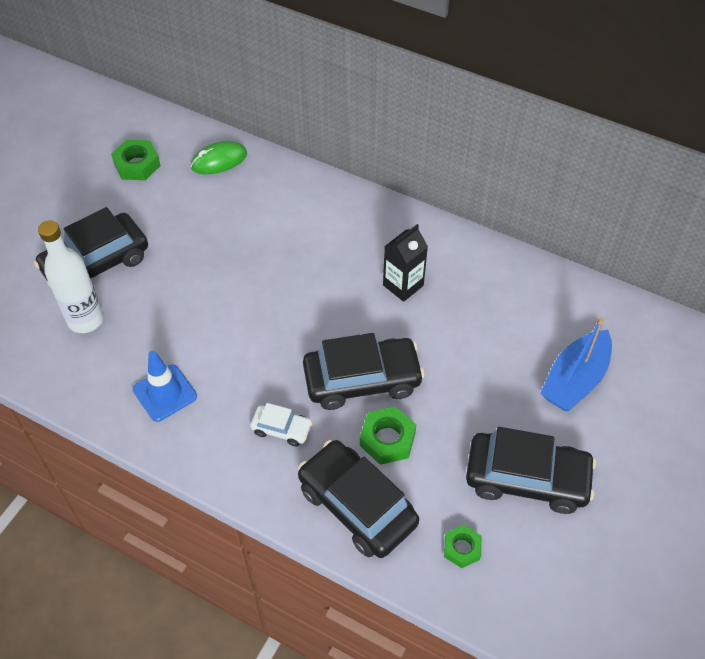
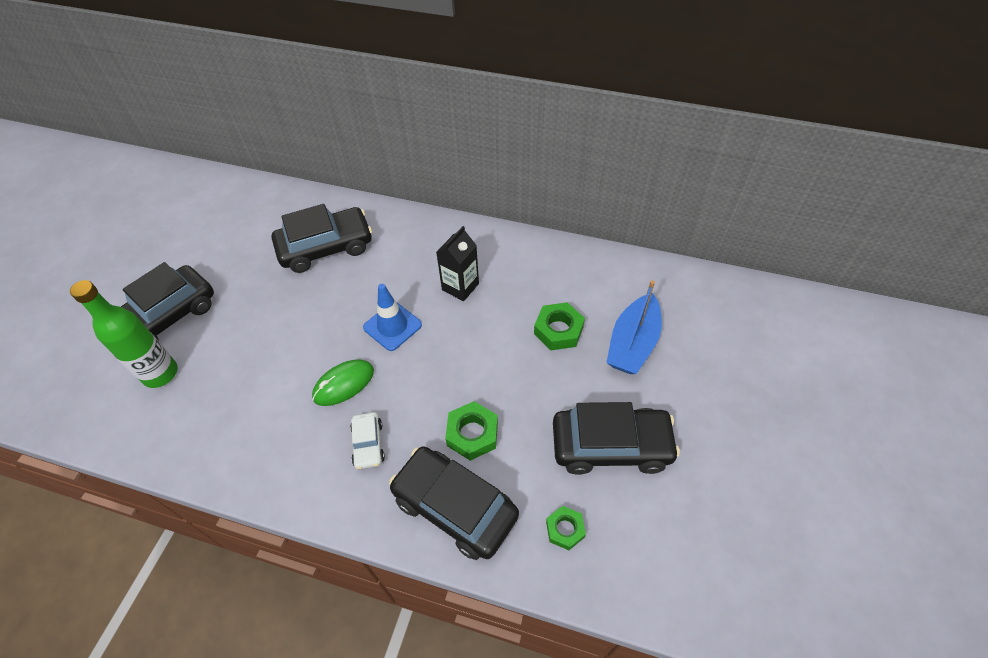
camera: 10 degrees left, 0 degrees up
(85, 320) = (160, 373): white bottle -> green bottle
(137, 165) = (198, 221): green nut -> green nut (558, 330)
(165, 393) = (247, 431): blue traffic cone -> blue traffic cone (392, 326)
(219, 160) = (274, 206): green mouse -> green mouse (344, 384)
(281, 429) = (368, 444): white car -> white car turned 75 degrees clockwise
(362, 380) = (438, 381): black car -> black car (326, 247)

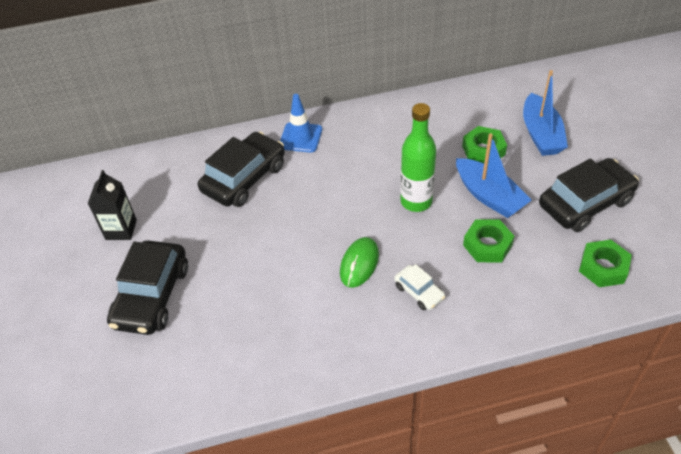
camera: 30 degrees left, 5 degrees down
(160, 373) = (192, 337): green bottle -> green bottle (416, 201)
(392, 326) = (358, 207): blue traffic cone -> blue traffic cone (300, 137)
(455, 507) = (520, 295): black car -> none
(460, 287) = (384, 155): black carton -> black carton (121, 230)
(520, 383) = (489, 196): none -> blue boat
(565, 529) = (603, 267): green nut -> green nut, size x1.52

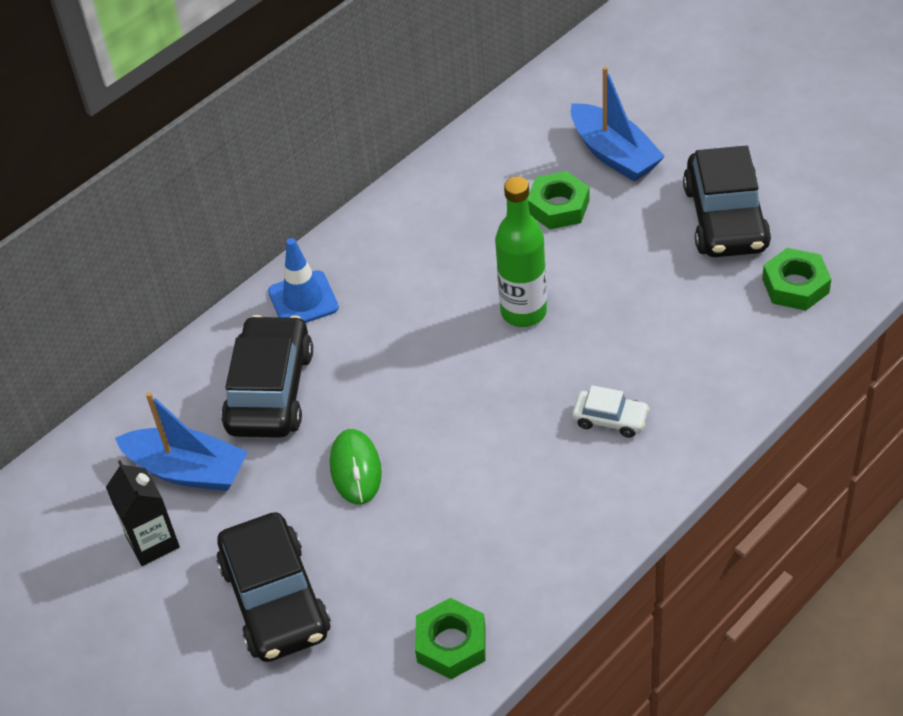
camera: 30 degrees left, 0 degrees up
(359, 264) = (512, 423): green mouse -> green mouse (355, 469)
(487, 245) = (649, 324): green nut -> green nut (451, 644)
(489, 196) = (608, 262): blue boat -> blue boat (187, 470)
(585, 203) = (725, 218): black car -> black car turned 150 degrees clockwise

